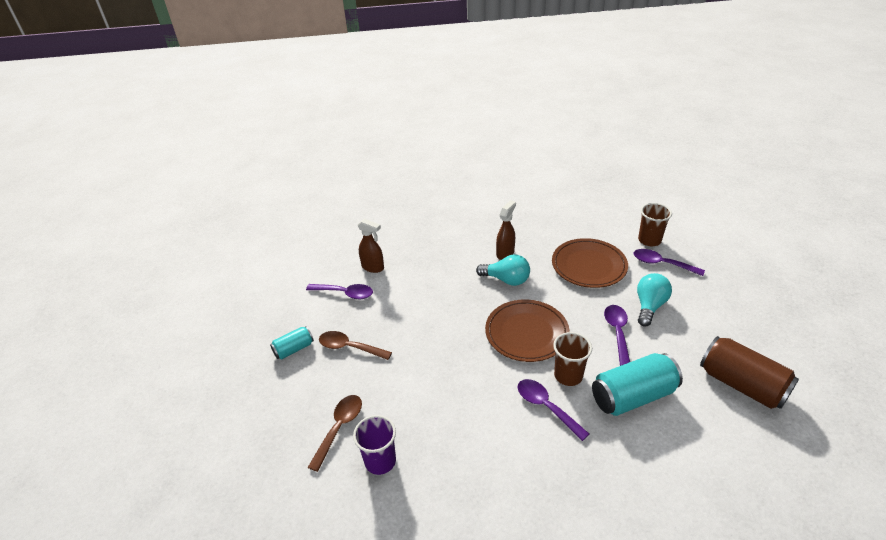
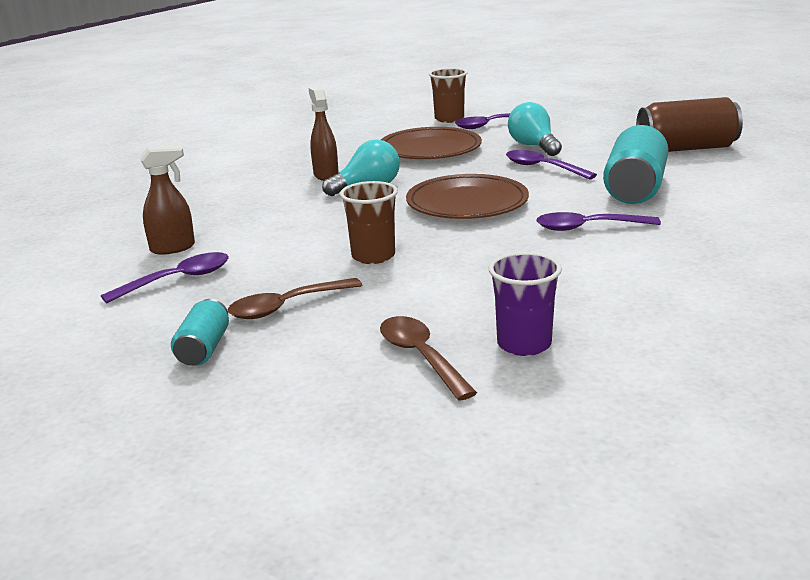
camera: 50 degrees left, 15 degrees down
(568, 375) = (562, 205): brown cup -> brown cup (373, 256)

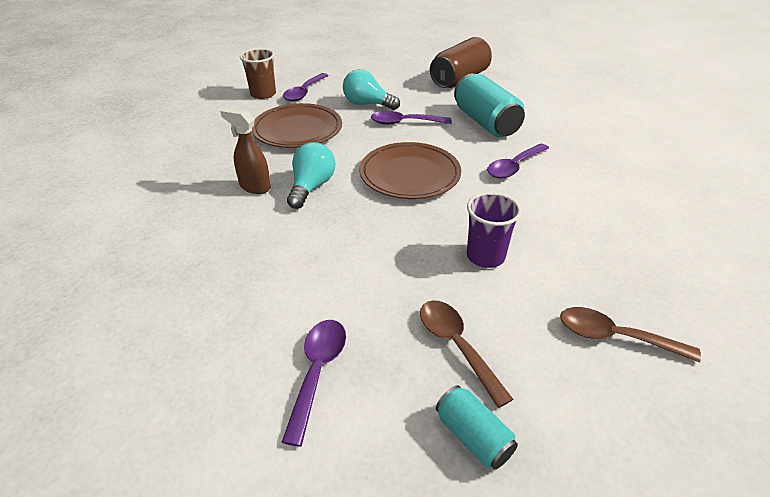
camera: 45 degrees left, 15 degrees up
(173, 248) = (248, 336): brown spray bottle -> none
(286, 307) = (456, 346): brown spoon -> brown spoon turned 135 degrees clockwise
(373, 256) = (431, 257): brown cup -> none
(524, 344) = (643, 287): purple cup -> purple cup (485, 256)

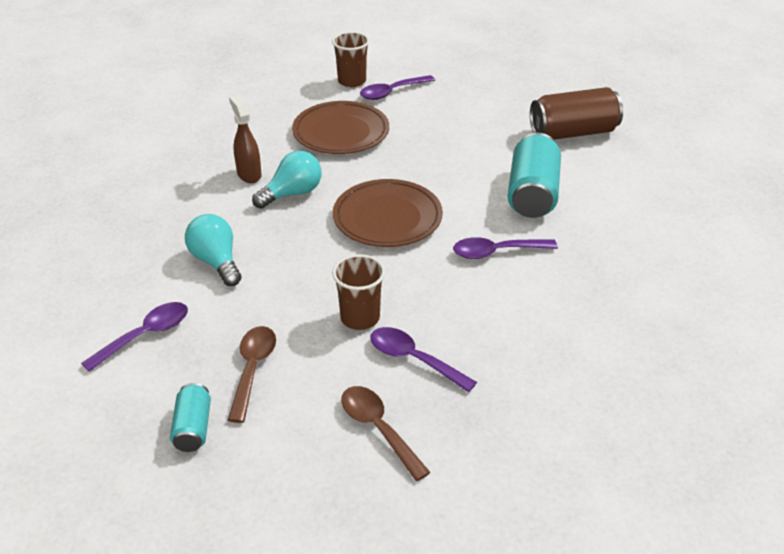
camera: 35 degrees right, 0 degrees up
(367, 104) = (437, 128): turquoise light bulb -> turquoise light bulb (216, 262)
(404, 123) = (448, 162): purple spoon -> purple spoon (413, 359)
(485, 256) = (360, 318): purple cup -> brown cup

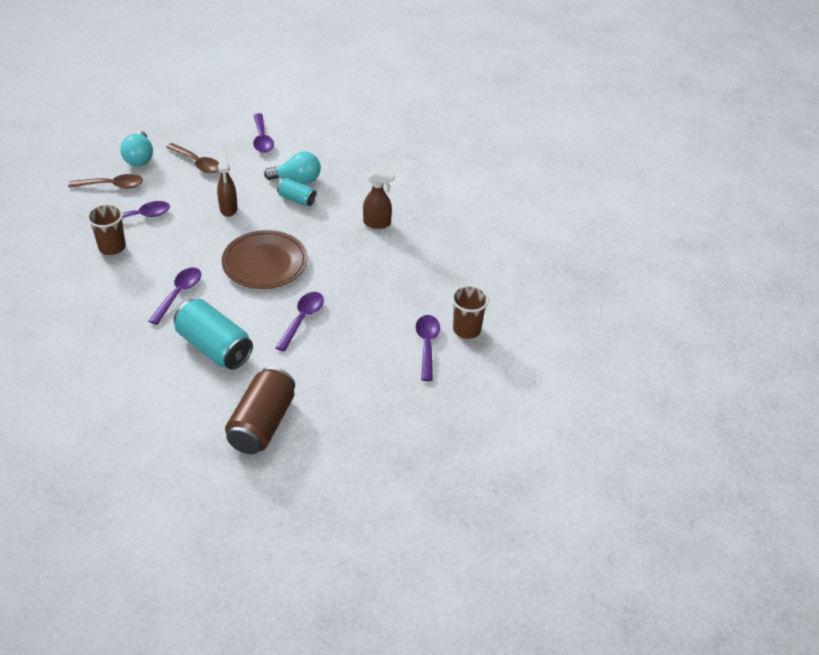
camera: 120 degrees right, 5 degrees up
(193, 428) = (182, 134): turquoise can -> turquoise can (297, 199)
(292, 194) = (335, 233): turquoise light bulb -> turquoise light bulb (139, 158)
(323, 289) = (228, 209): none -> brown spray bottle
(341, 132) = (390, 288): brown plate -> none
(360, 318) = (190, 212): brown cup -> brown cup (112, 247)
(437, 162) = (302, 319): none -> purple spoon

